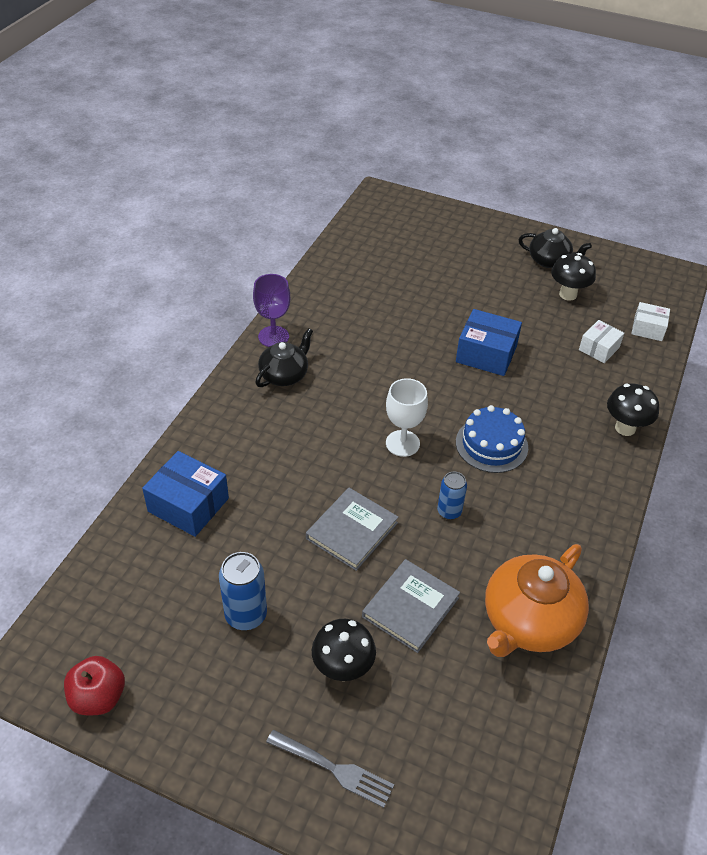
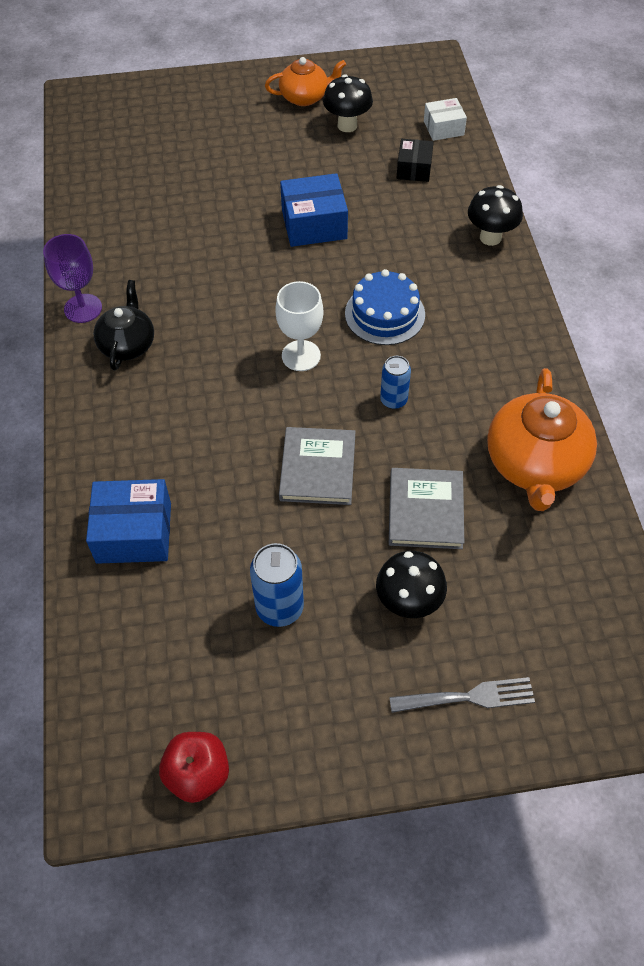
camera: 30 degrees left, 10 degrees up
(549, 261) = (305, 97): black teapot -> orange teapot
(599, 348) = (414, 169): white box -> black box

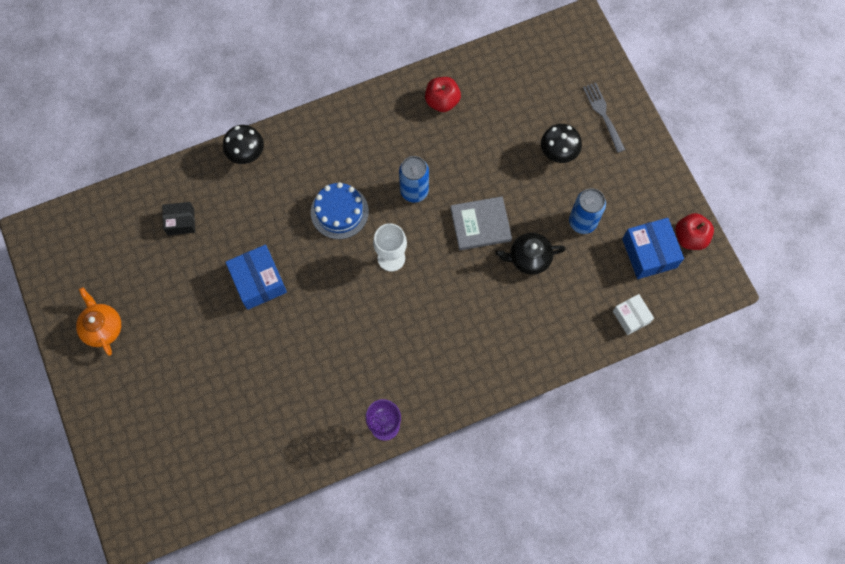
camera: 105 degrees left, 15 degrees up
(127, 344) = (411, 380): black teapot -> black teapot (529, 258)
(134, 533) = (559, 321): blue box -> blue box (649, 253)
(347, 125) = (135, 284): black mushroom -> none
(393, 400) = (414, 191): blue can -> blue can, size x1.53
(425, 511) = (493, 156): grey book -> none
(443, 128) = (126, 208): white box -> white box (631, 317)
(535, 464) = (442, 101): orange teapot -> red apple

